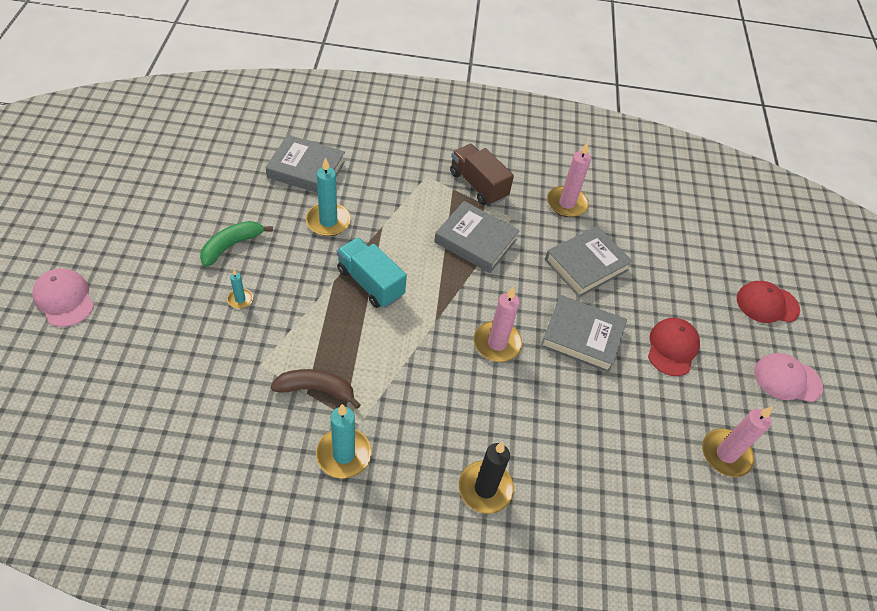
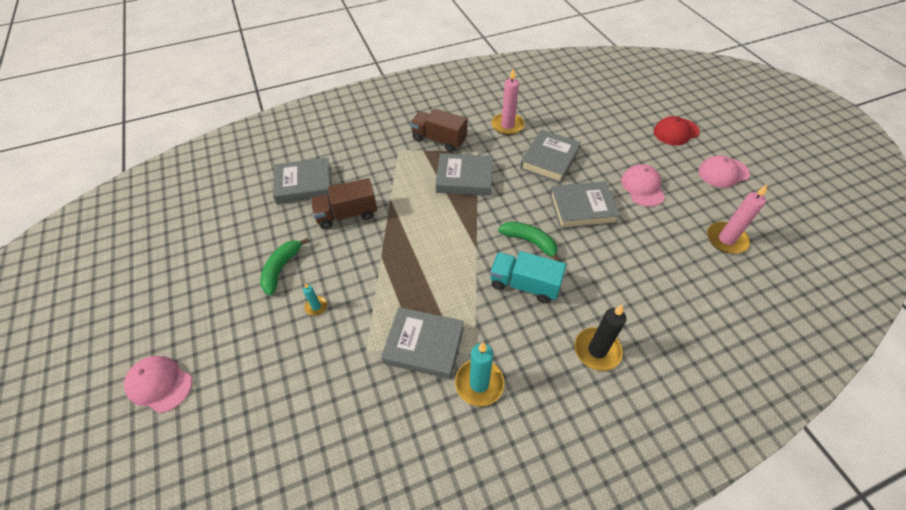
camera: 20 degrees left, 0 degrees up
(316, 390) = (424, 345): brown banana -> grey book
(328, 221) = (347, 214): turquoise candle -> brown truck
(370, 283) = (410, 244): turquoise truck -> turquoise truck (524, 284)
(497, 343) = (530, 242): pink candle -> green banana
(672, 347) = (642, 187): red cap -> pink cap

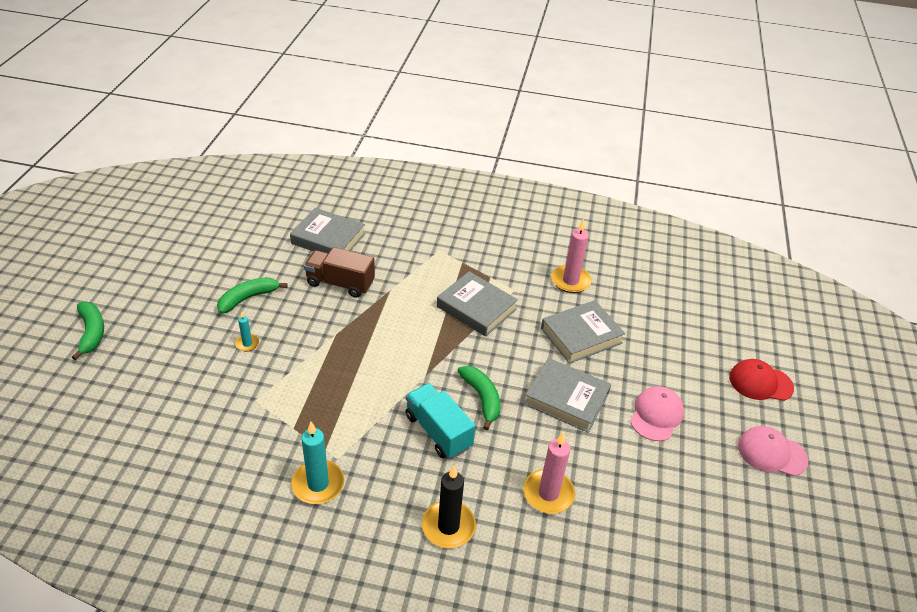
camera: 30 degrees right, 10 degrees down
(159, 384) = (91, 333): pink cap -> green banana
(424, 345) = (303, 426): grey book -> none
(439, 140) = (487, 260): brown truck -> none
(726, 239) = (697, 517): pink candle -> pink candle (548, 493)

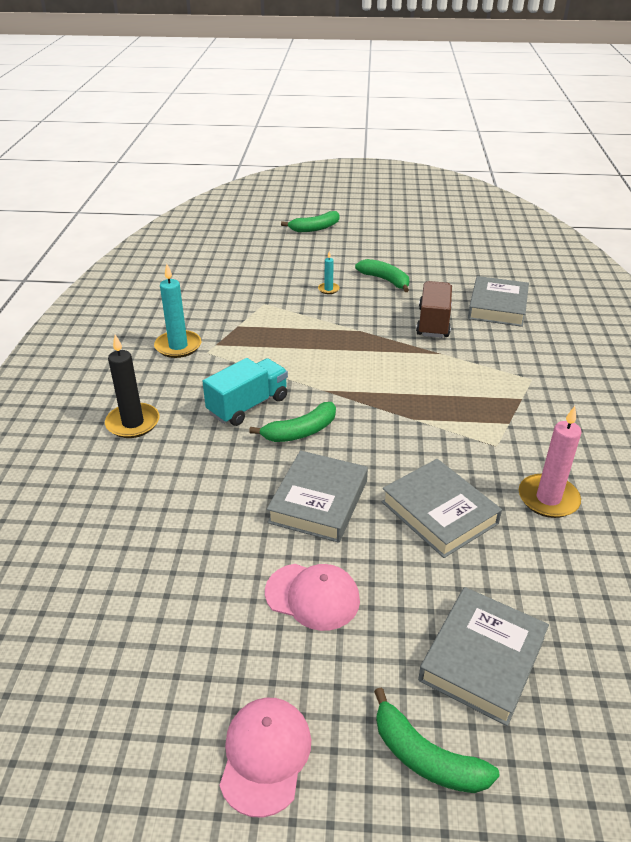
camera: 85 degrees right, 5 degrees down
(476, 308) = (445, 416): grey book -> grey book (482, 659)
(548, 493) = (174, 491): pink candle -> none
(760, 382) = (426, 757): red cap -> green banana

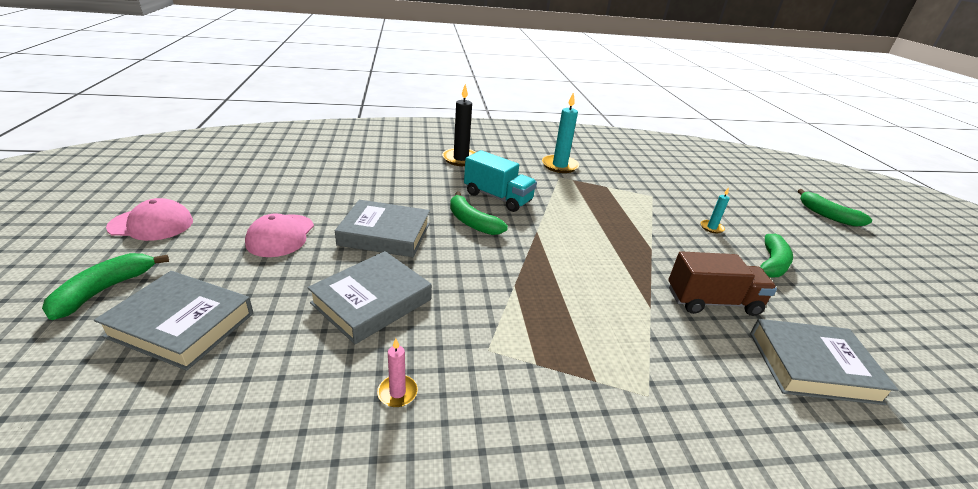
camera: 75 degrees right, 5 degrees down
(548, 498) = (397, 392): pink candle -> pink candle, size x0.52

